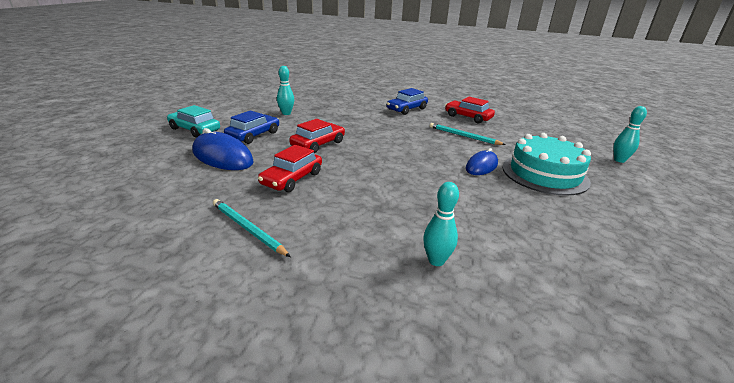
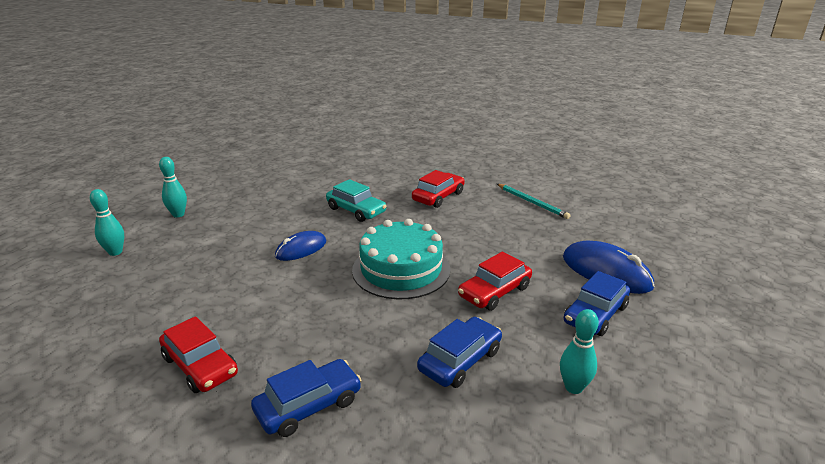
camera: 170 degrees left, 0 degrees up
(195, 129) = (697, 331): turquoise car -> turquoise car (356, 210)
(292, 179) = (513, 241): red car -> red car (438, 197)
(341, 119) = (460, 360): none -> blue car
(436, 260) = (405, 182): turquoise bowling pin -> turquoise bowling pin (178, 214)
(463, 136) = (269, 304): turquoise pencil -> none
(544, 174) = (241, 237): turquoise cake -> turquoise cake (401, 269)

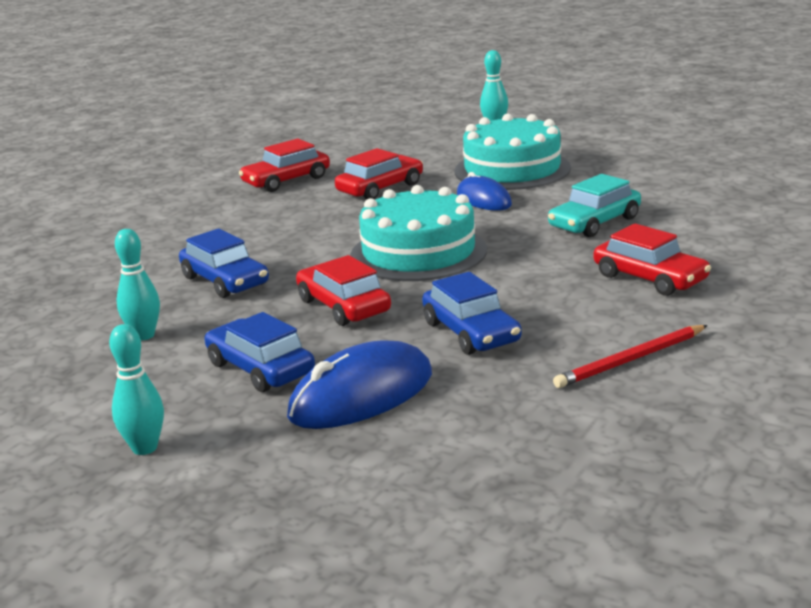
camera: 100 degrees right, 5 degrees down
(178, 214) = (582, 137): turquoise bowling pin -> turquoise bowling pin (145, 448)
(238, 240) = (512, 169): none -> turquoise cake
(253, 300) = (380, 188): none -> red car
(308, 406) = (208, 221): blue car -> blue car (471, 332)
(532, 202) = (630, 360): turquoise pencil -> red pencil

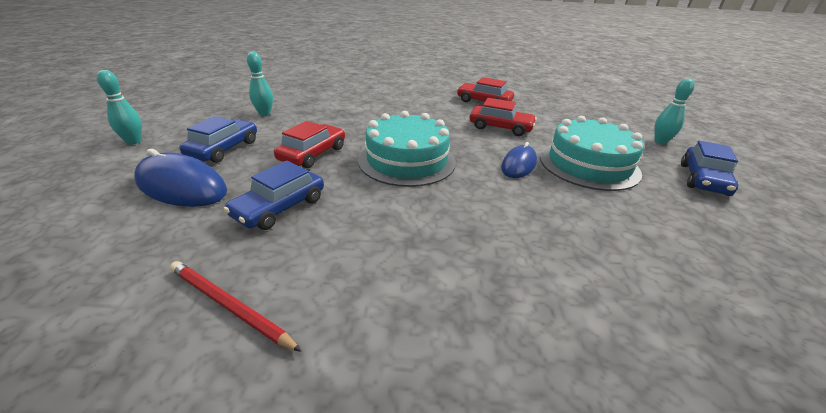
camera: 60 degrees right, 10 degrees up
(225, 281) = (336, 116): blue car -> blue car (703, 179)
(594, 223) = (521, 225): turquoise car -> none
(650, 278) = (418, 284): red car -> none

